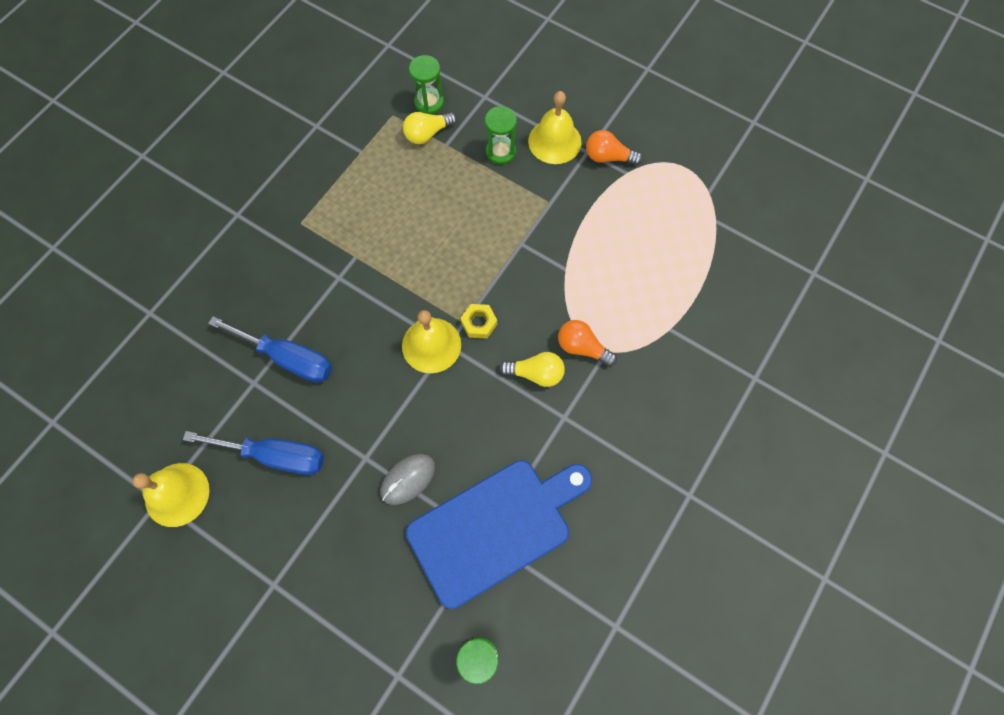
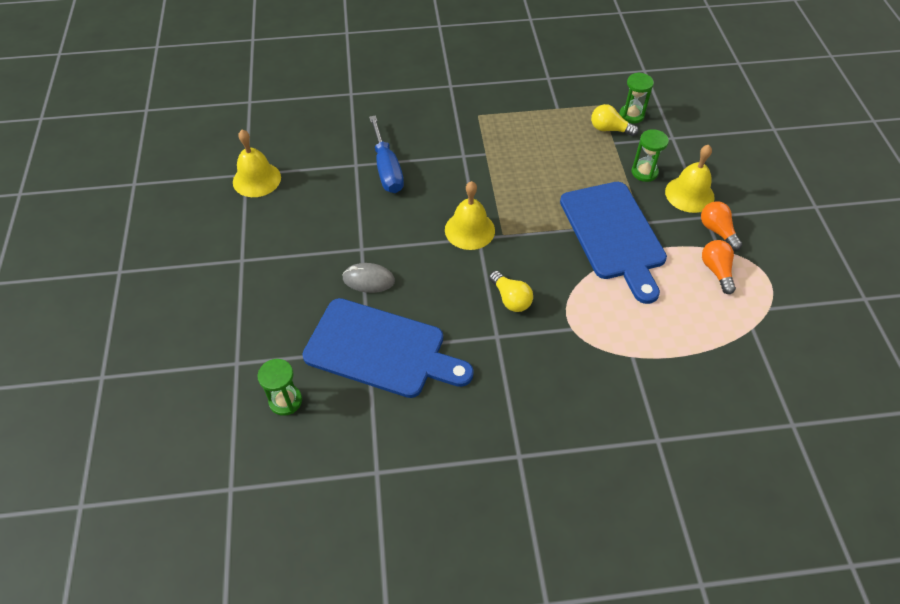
camera: 50 degrees right, 15 degrees down
(275, 456) = (321, 205): blue screwdriver -> none
(479, 323) = (511, 244): yellow nut -> none
(543, 235) = (613, 235): none -> blue cutting board
(582, 347) = (558, 312): orange light bulb -> orange light bulb (716, 271)

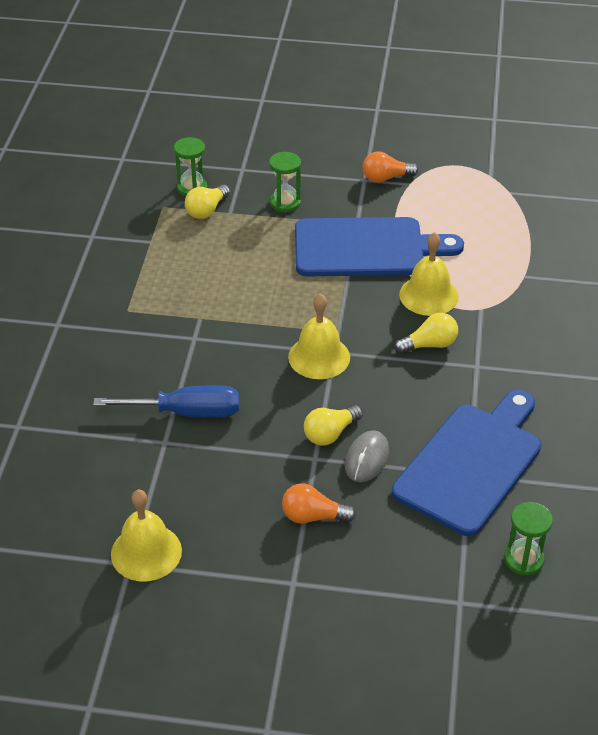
camera: 75 degrees left, 10 degrees down
(389, 253) = (330, 434): none -> yellow light bulb
(689, 194) = (329, 181): yellow bell -> yellow bell (428, 295)
(716, 271) = (436, 193): orange light bulb -> orange light bulb (313, 516)

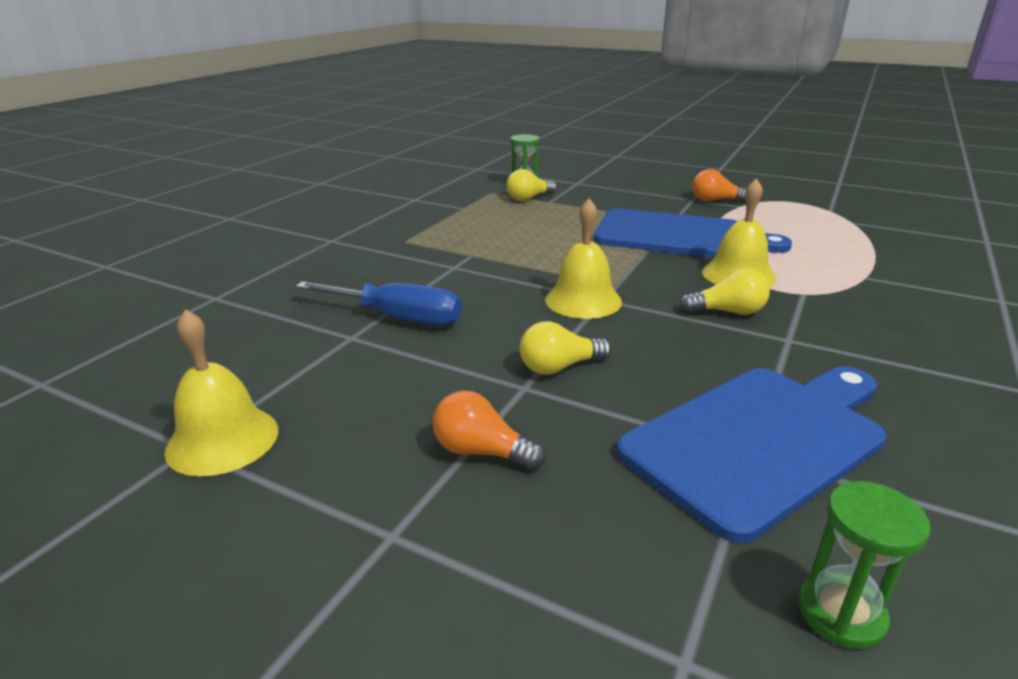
camera: 20 degrees right, 15 degrees down
(285, 203) = (606, 202): green hourglass -> none
(366, 459) = (596, 402): grey mouse -> none

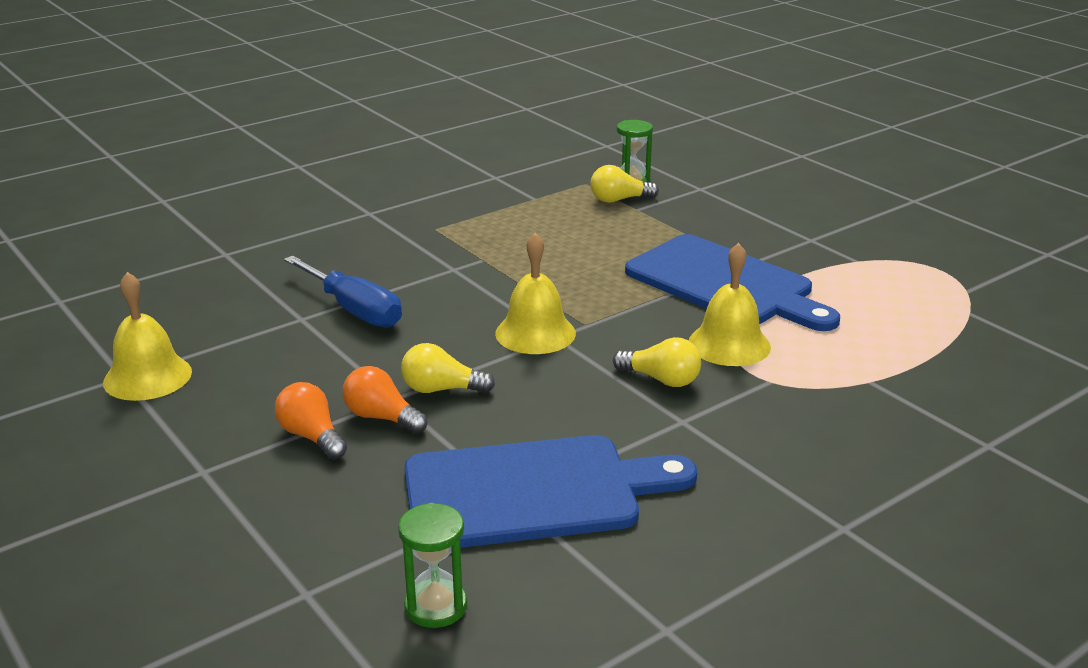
camera: 25 degrees right, 0 degrees up
(715, 200) = (837, 247): orange light bulb -> orange light bulb (382, 417)

